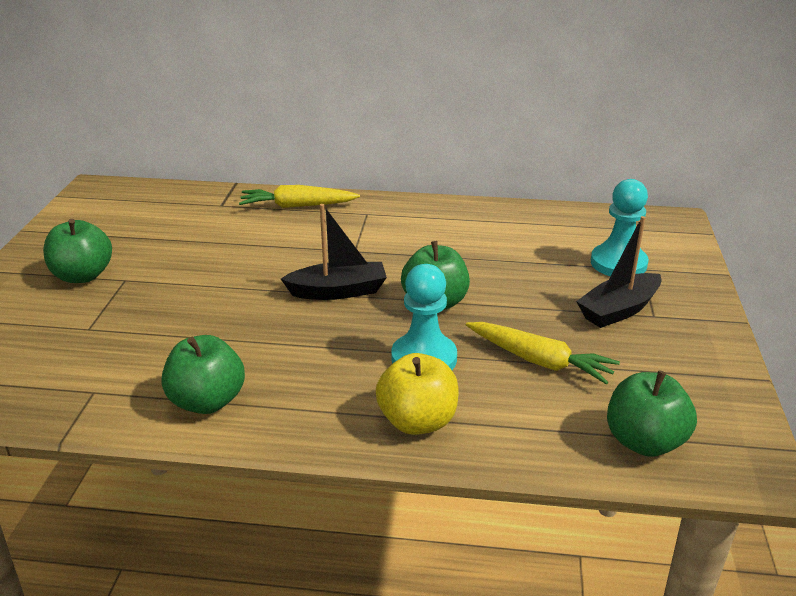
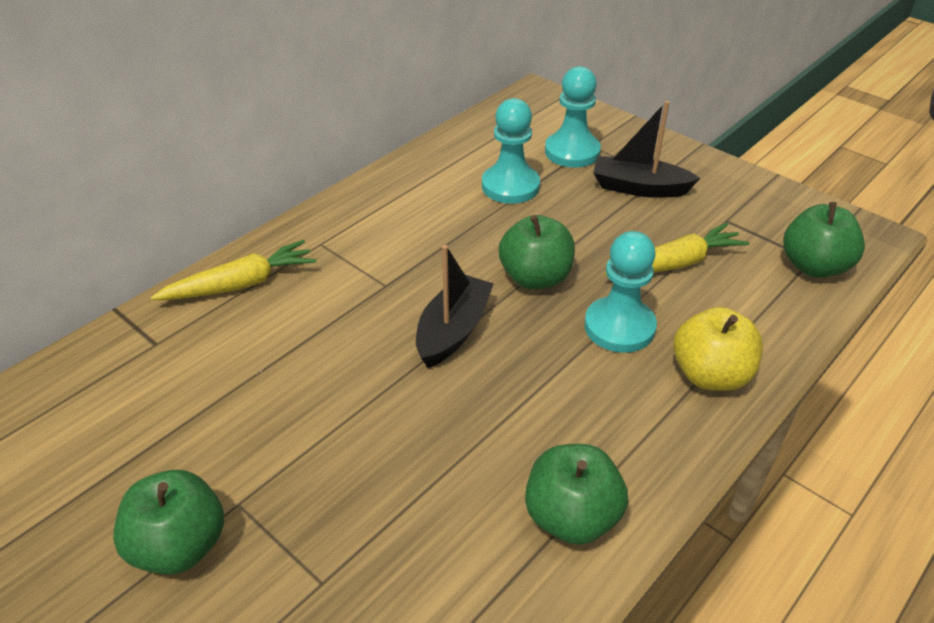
camera: 55 degrees left, 10 degrees up
(297, 206) = (241, 284): yellow carrot -> yellow carrot turned 150 degrees counterclockwise
(530, 254) = (510, 186): none -> turquoise pawn
(618, 310) = (639, 188): black boat -> black boat turned 105 degrees clockwise

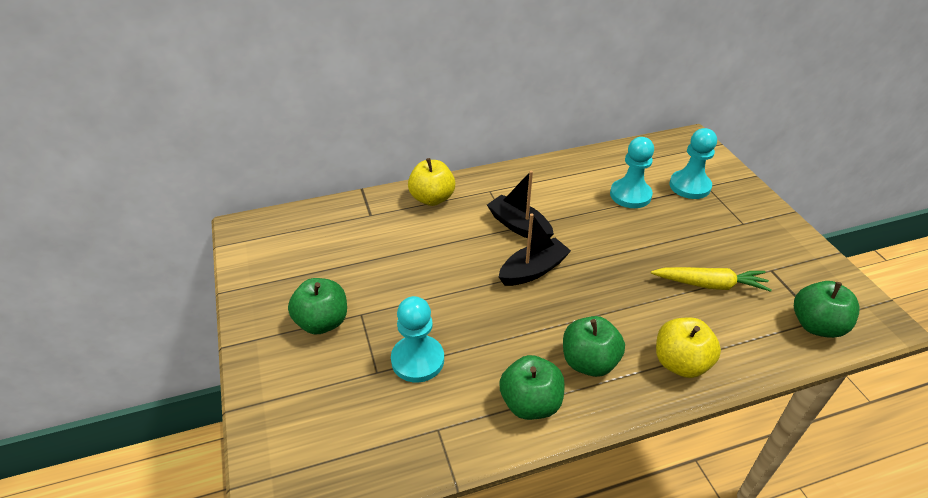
camera: 30 degrees right, 0 degrees up
(241, 284) = (432, 198): yellow carrot -> yellow apple
(535, 278) = (606, 258): green apple -> green apple (589, 362)
(619, 327) = (640, 309): turquoise pawn -> turquoise pawn (417, 360)
(639, 188) = (721, 226): black boat -> black boat (519, 226)

